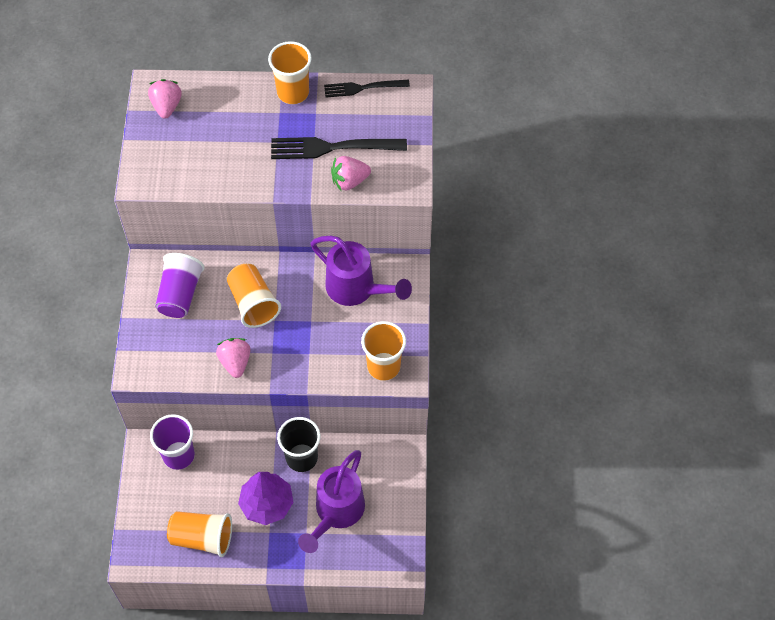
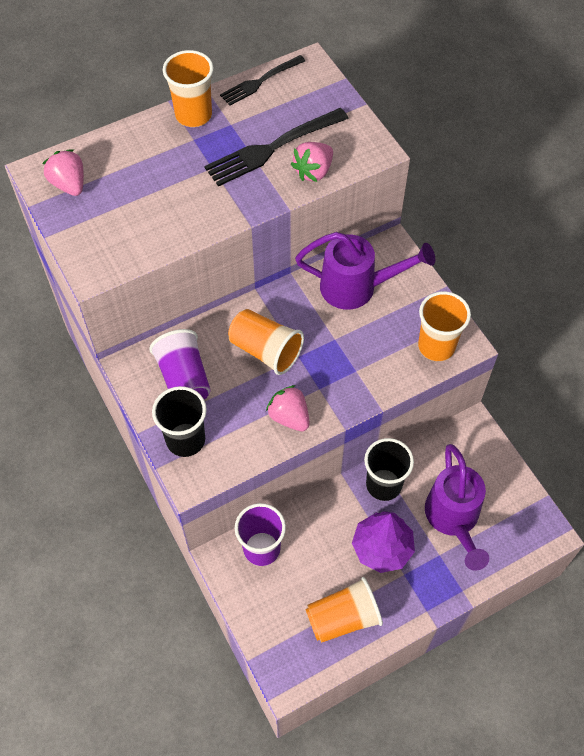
camera: 30 degrees left, 0 degrees up
(151, 340) = (185, 440): none -> black cup

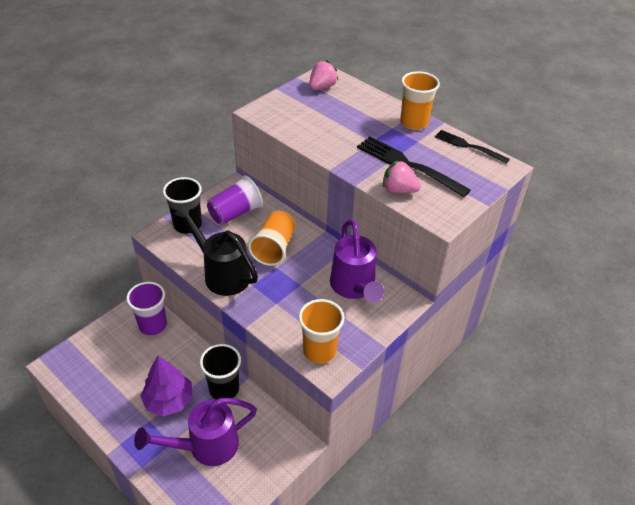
camera: 70 degrees right, 15 degrees down
(289, 417) = (222, 273): pink strawberry -> black watering can
(343, 618) = (106, 387): orange cup -> none

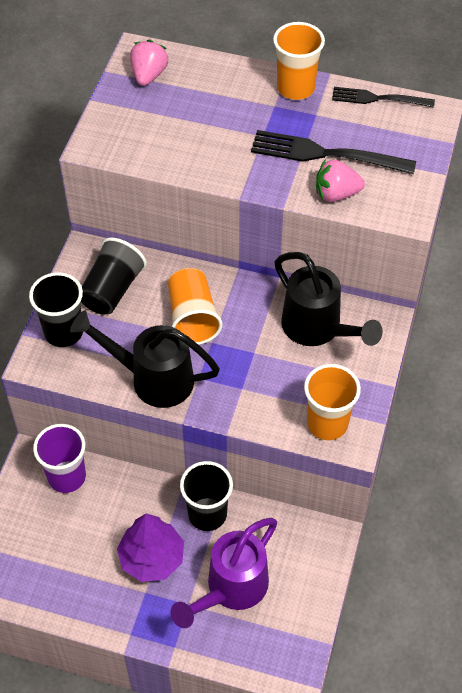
camera: 25 degrees left, 10 degrees up
(235, 213) = (112, 290): purple cup -> black cup
(354, 287) = (317, 329): purple watering can -> black watering can

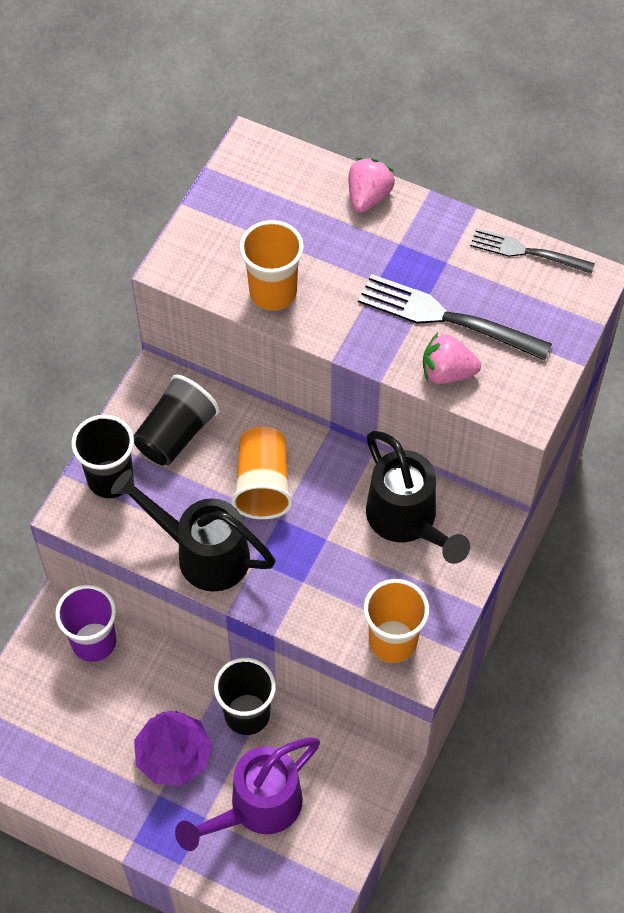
camera: 10 degrees right, 5 degrees up
(149, 75) = (257, 180): pink strawberry -> pink strawberry (368, 196)
(295, 88) = (430, 223): orange cup -> orange cup (273, 292)

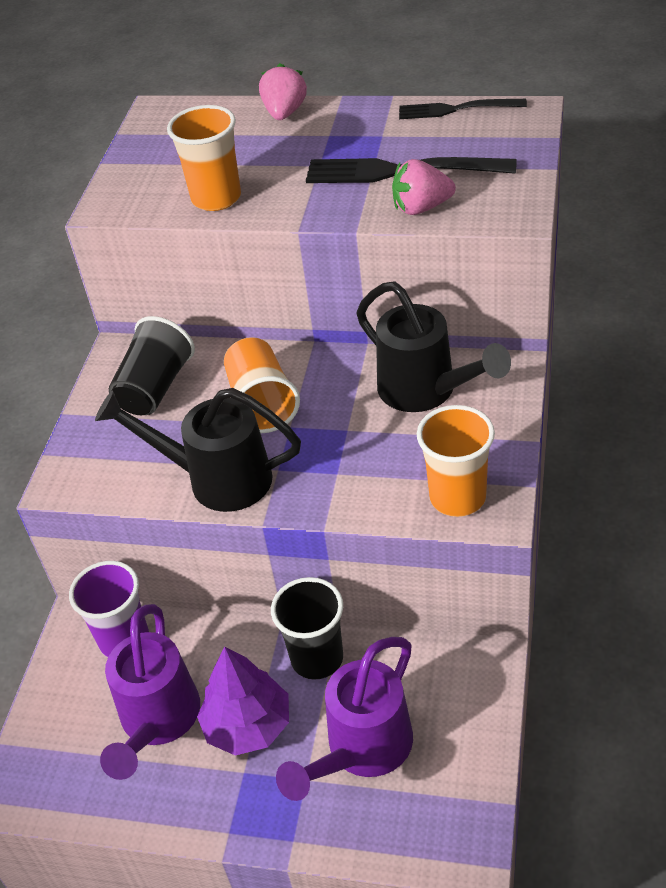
camera: 10 degrees left, 15 degrees down
(102, 728) = (157, 722): none -> purple watering can
(110, 479) = (96, 444): black cup -> none

